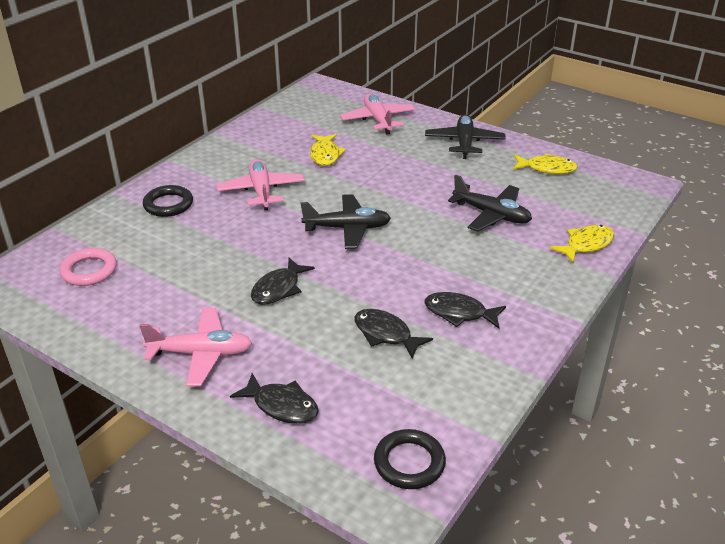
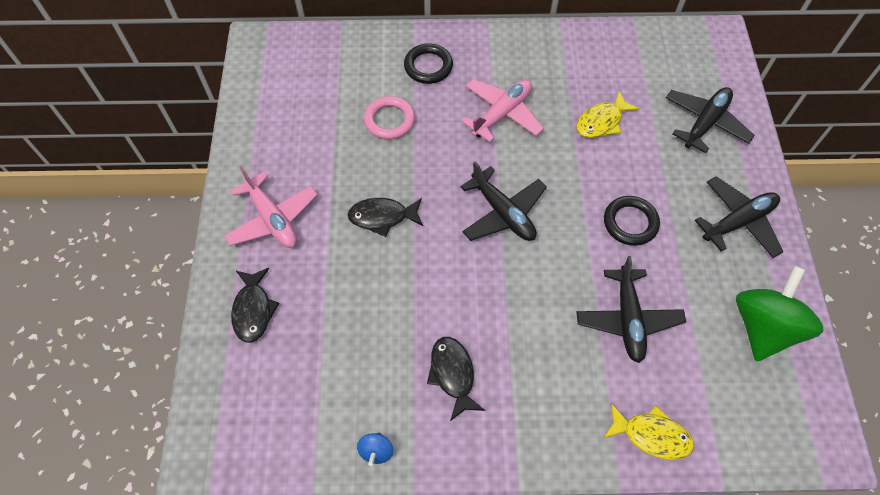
camera: 55 degrees right, 25 degrees up
(89, 270) = (310, 81): pink ring -> pink ring (389, 120)
(378, 120) = (705, 123): pink plane -> black plane
(386, 334) = (383, 332): black fish -> none
(409, 462) = (249, 438): black ring -> black ring (630, 223)
(490, 384) = (376, 451): none -> blue spinning top
(547, 168) = (763, 326): yellow fish -> green spinning top

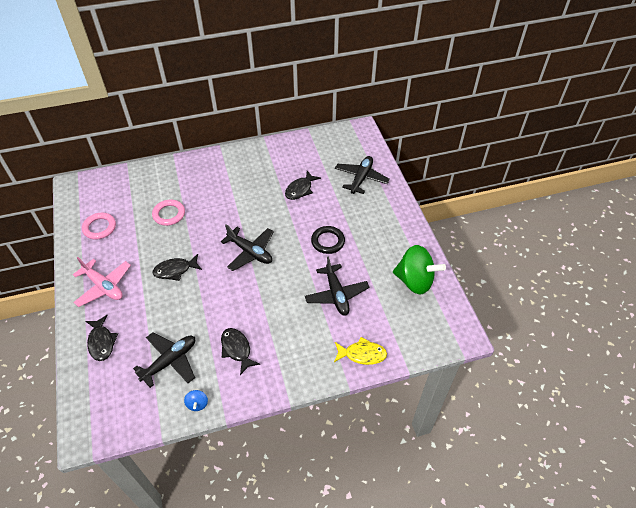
camera: 15 degrees left, 10 degrees down
(283, 120) = (99, 227): none -> pink ring
(428, 66) = (187, 179): black ring -> none
(502, 114) = (239, 197): pink plane -> none
(601, 121) = (300, 189): yellow fish -> black fish
(738, 222) = (390, 228): black plane -> black plane (170, 361)
(763, 326) = (415, 281): green spinning top -> green spinning top turned 105 degrees clockwise

